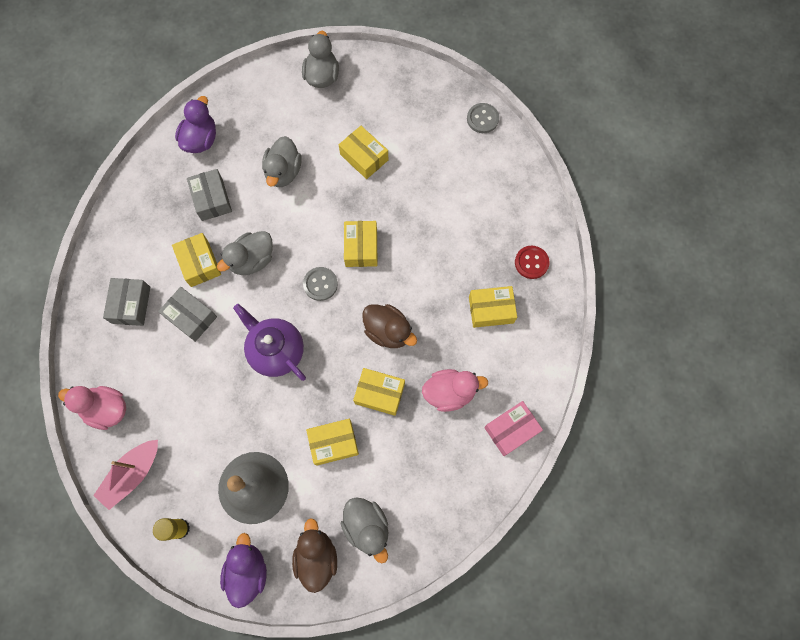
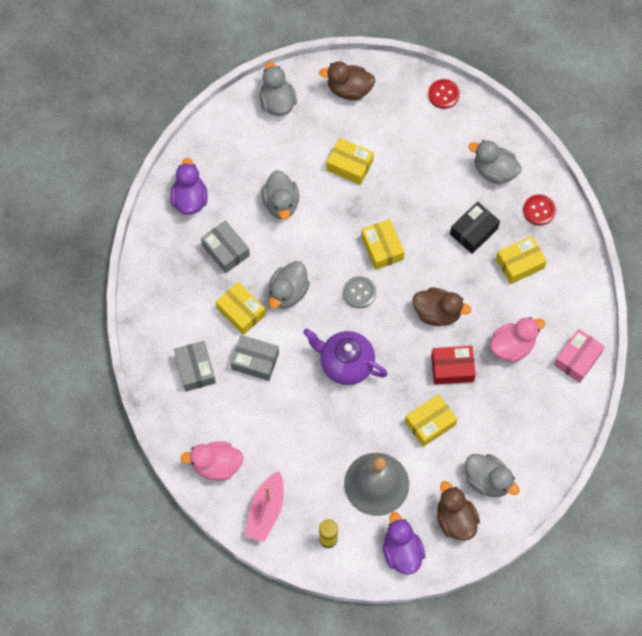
camera: 20 degrees left, 5 degrees down
(379, 393) = (452, 368): yellow box -> red box
(394, 85) = (349, 89): none -> brown duck
(458, 262) = (474, 231): none -> black box
(482, 119) = (443, 94): grey button -> red button
(502, 209) = (494, 171): none -> grey duck

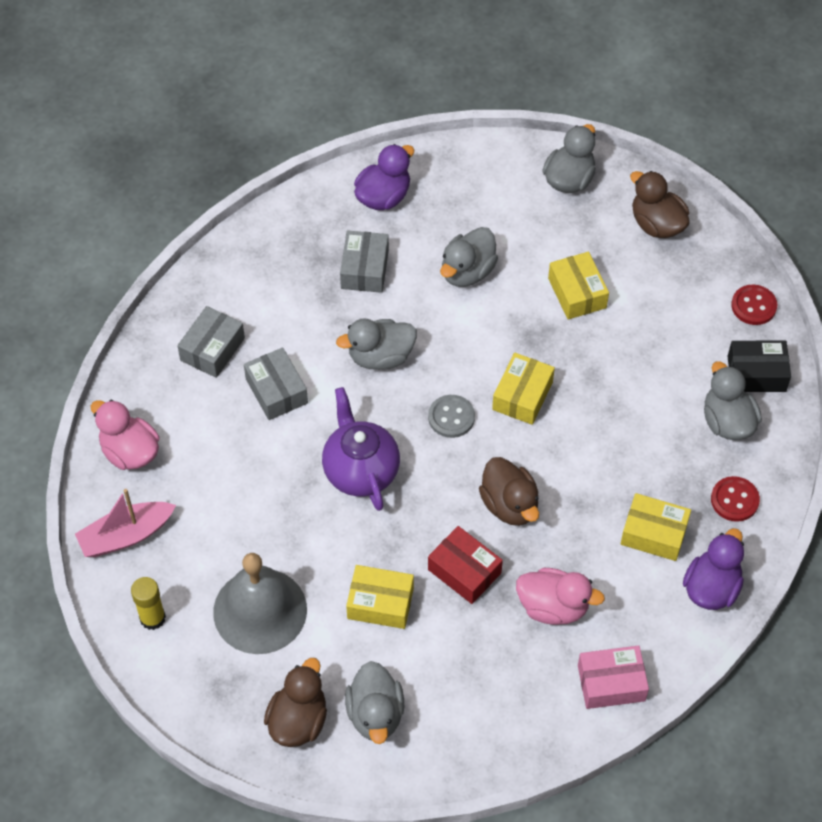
camera: 45 degrees right, 10 degrees down
(241, 312) = (315, 335): yellow box -> none
(402, 552) = (209, 699): purple duck -> purple duck (711, 588)
(474, 231) = (638, 461): black box -> black box (756, 374)

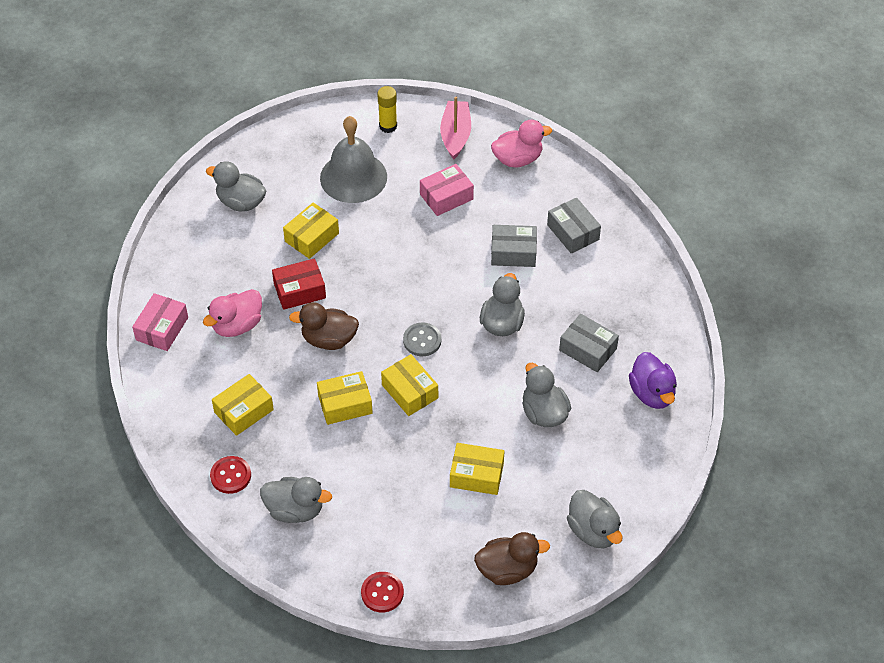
camera: 120 degrees right, 5 degrees down
(233, 495) = (446, 197): none -> pink box
(298, 720) = (267, 165): brown duck -> none
(360, 470) = (416, 270): purple teapot -> none
(578, 445) = (345, 404): none -> yellow box
(711, 588) = (179, 422): purple duck -> none
(756, 374) = (321, 555): black box -> none

